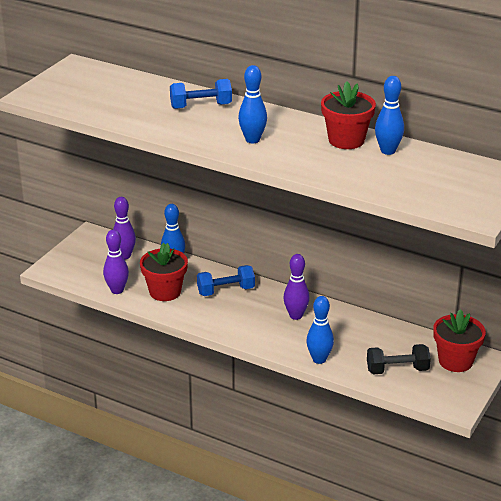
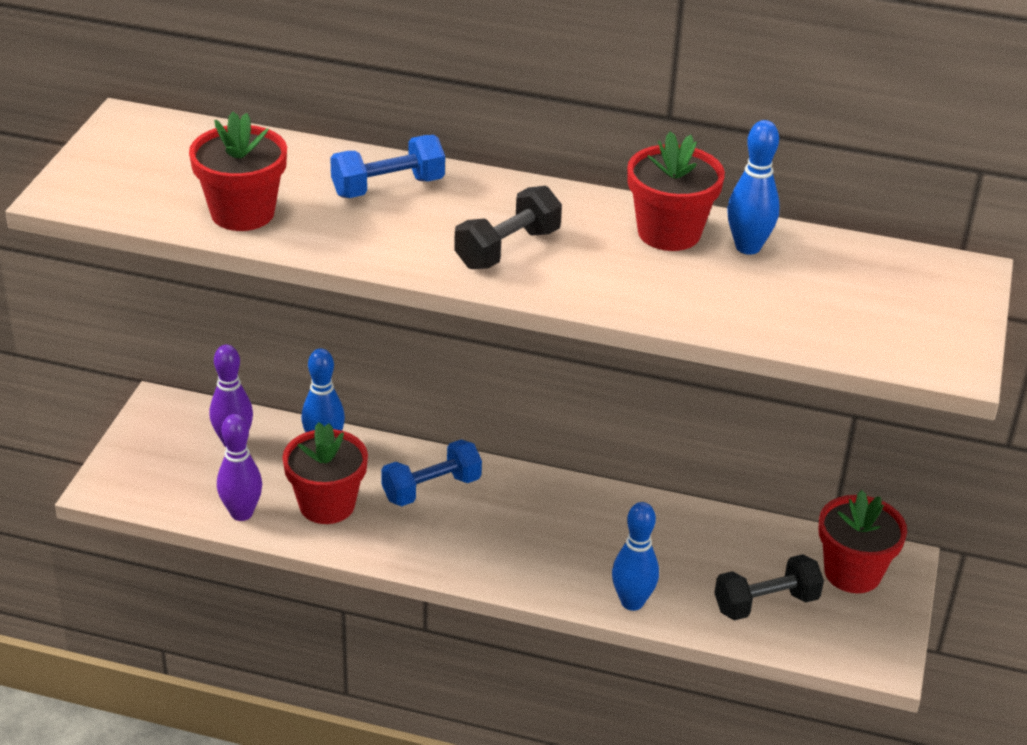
camera: 15 degrees left, 5 degrees up
(118, 111) = (242, 213): none -> red flower pot
(252, 140) = (507, 249): blue bowling pin -> black dumbbell
(296, 315) = (565, 522): purple bowling pin -> none

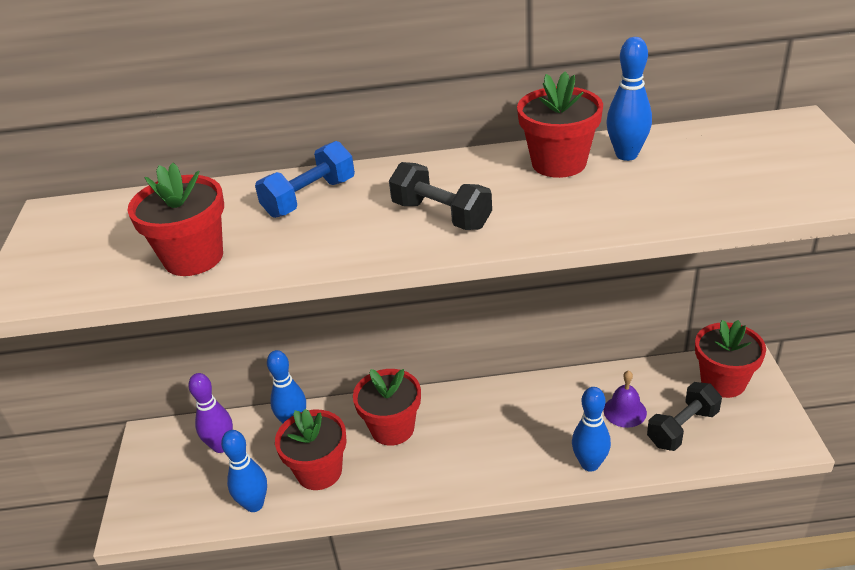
camera: 15 degrees left, 0 degrees up
(241, 513) = (254, 504): purple bowling pin -> blue bowling pin
(431, 489) = (392, 428): blue dumbbell -> red flower pot
(507, 249) = (441, 215): black dumbbell -> black dumbbell turned 75 degrees counterclockwise
(710, 563) = (624, 411): none -> purple bell

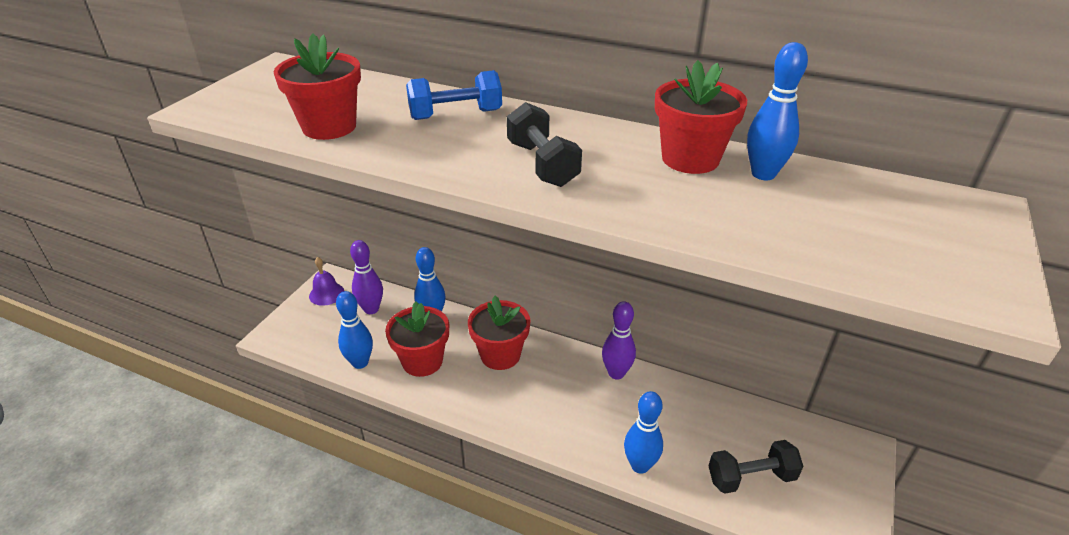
camera: 25 degrees right, 0 degrees up
(512, 394) = (616, 373): none -> purple bowling pin
(624, 411) = (706, 436): purple bell -> purple bell (326, 294)
(723, 382) = (824, 455): red flower pot -> none

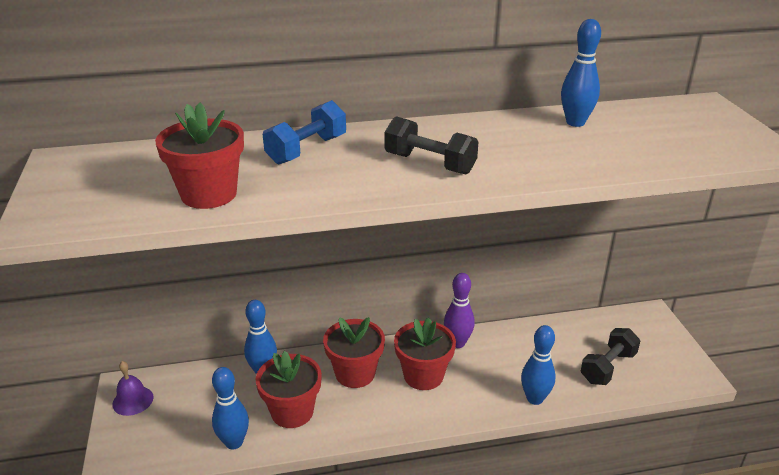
camera: 35 degrees left, 5 degrees down
(371, 309) = (196, 392): purple bowling pin -> none
(690, 159) = (520, 127): red flower pot -> red flower pot (423, 375)

